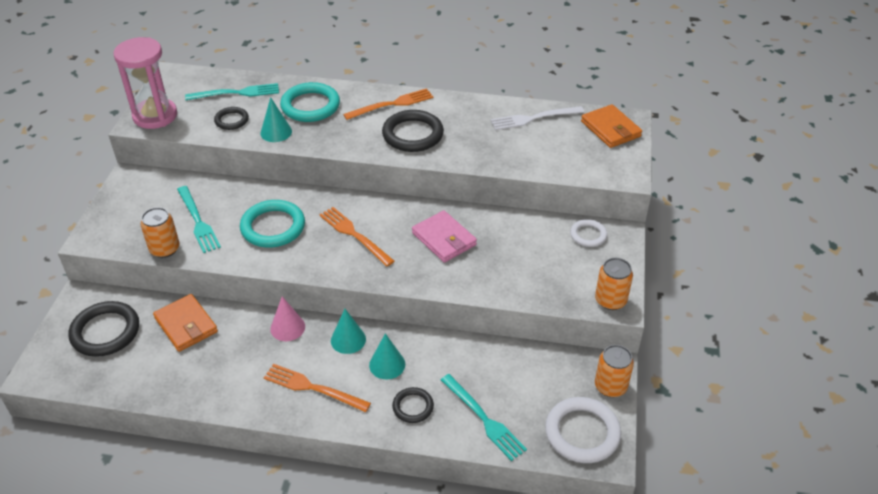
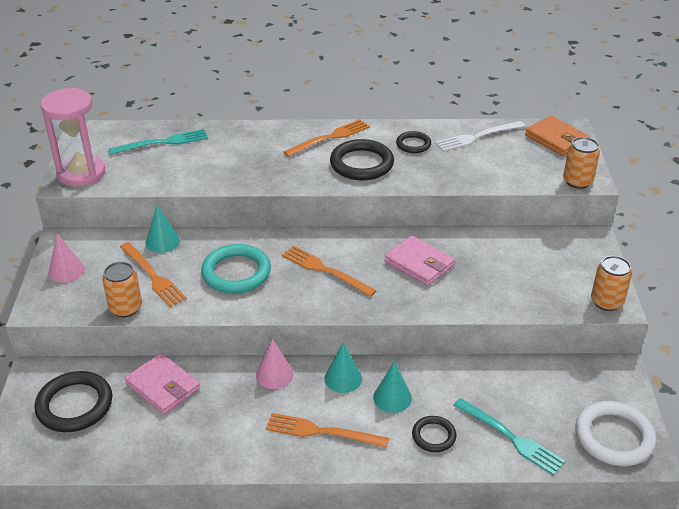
camera: 10 degrees left, 5 degrees down
(124, 206) = (66, 271): none -> pink cone
(186, 325) = (163, 386): orange wallet -> pink wallet
(198, 221) = (153, 276): turquoise fork -> orange fork
(231, 120) = (166, 169): black ring -> black ring (413, 144)
(276, 132) = (218, 176): turquoise cone -> turquoise cone (162, 242)
(310, 106) = (245, 147): turquoise ring -> none
(588, 235) = (561, 243): white ring -> none
(610, 386) = (625, 388): orange can -> orange can (577, 181)

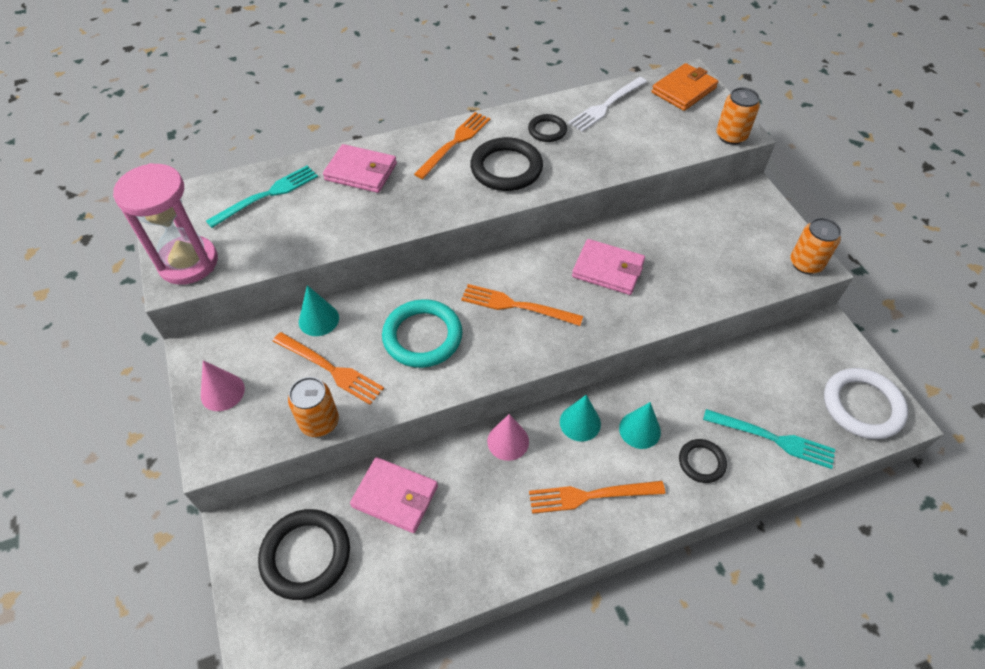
camera: 20 degrees left, 15 degrees up
(242, 142) = (361, 172): none -> pink wallet
(556, 139) = (684, 90): orange wallet -> orange wallet turned 75 degrees counterclockwise

